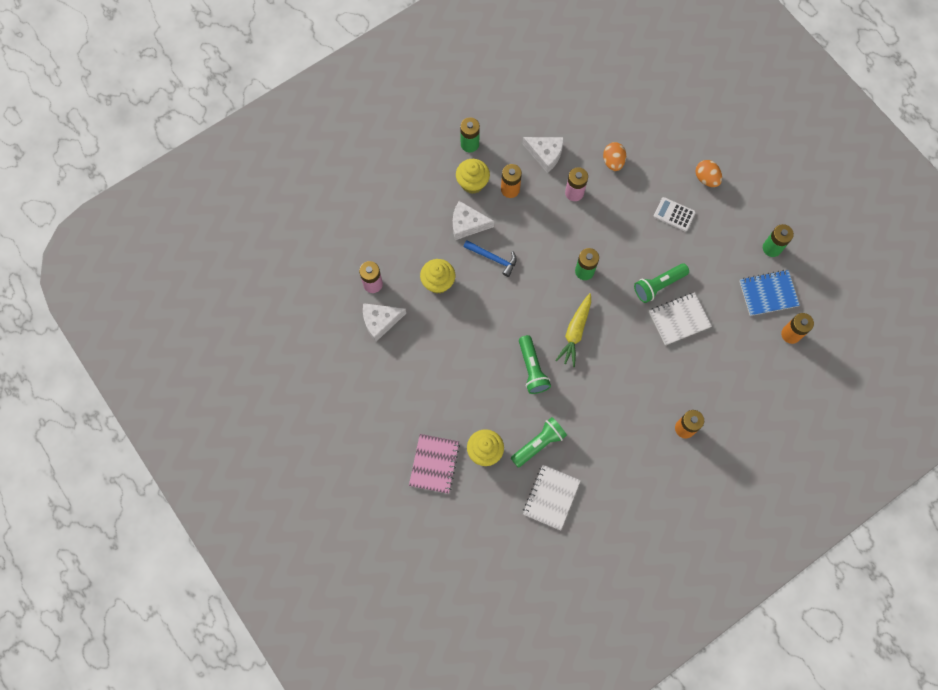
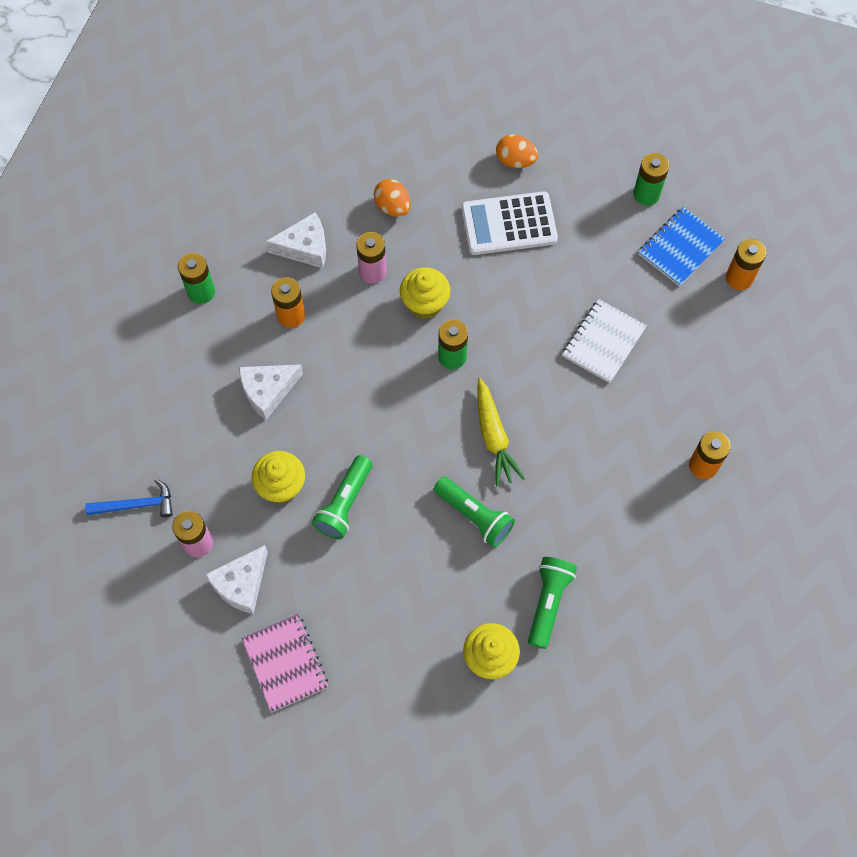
camera: 35 degrees left, 5 degrees down
(434, 464) = (438, 717): pink notebook -> pink notebook (285, 663)
(472, 183) = (238, 337): yellow cupcake -> yellow cupcake (425, 304)
(493, 258) = (330, 412): blue hammer -> blue hammer (137, 505)
(551, 497) = (610, 658): white notebook -> none
(658, 285) = (551, 318): green flashlight -> green flashlight (345, 504)
(674, 214) = (508, 224): white calculator -> white calculator, size x1.71

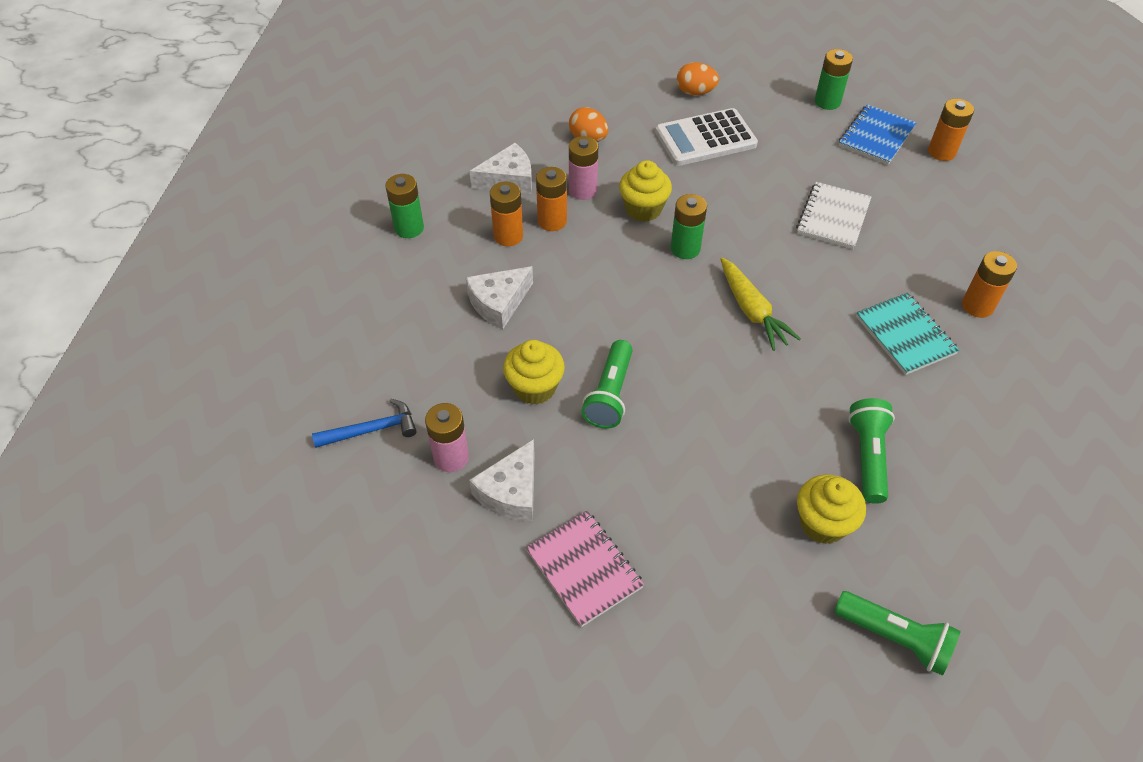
camera: 10 degrees left, 15 degrees down
(335, 304) = (552, 221): none -> orange battery
(474, 516) = (756, 385): green flashlight -> green flashlight (894, 638)
(624, 486) = (905, 335): none -> turquoise notebook

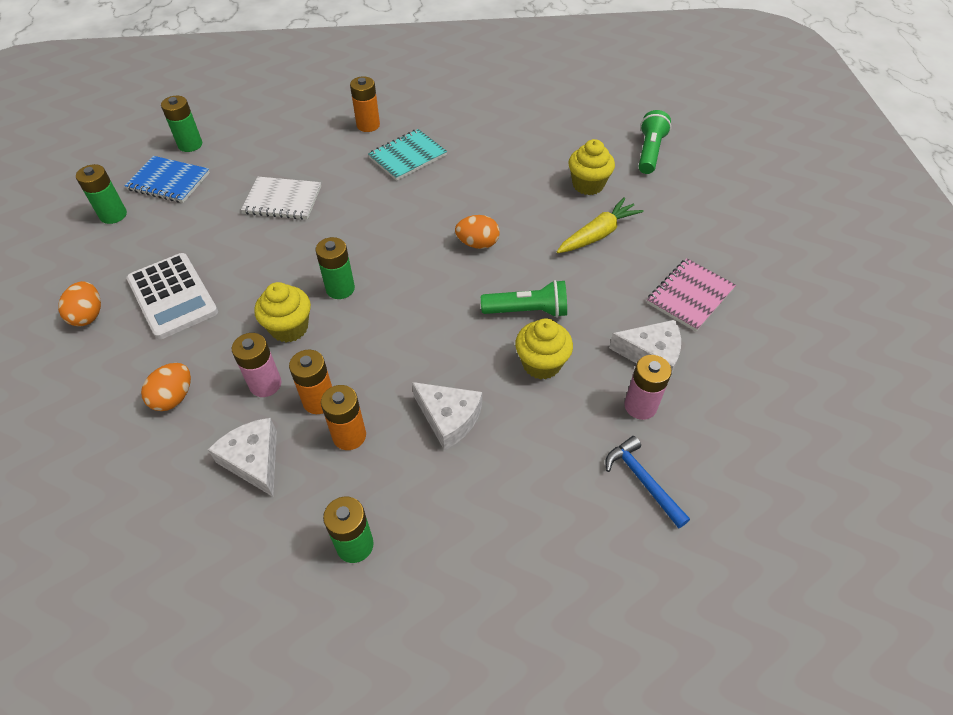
camera: 105 degrees left, 0 degrees up
(727, 373) = (477, 244): none -> orange egg
(752, 311) = (406, 237): yellow carrot -> yellow carrot (598, 234)
(867, 457) = (525, 169): green flashlight -> none
(941, 152) = (190, 145): orange battery -> green battery

